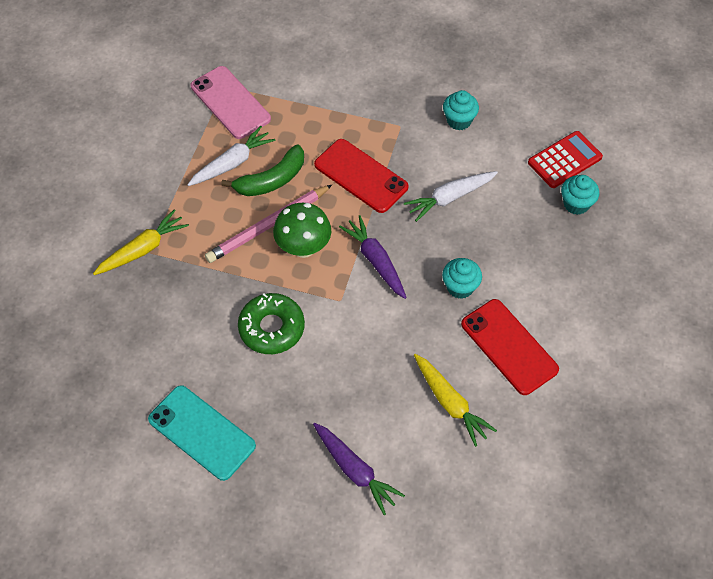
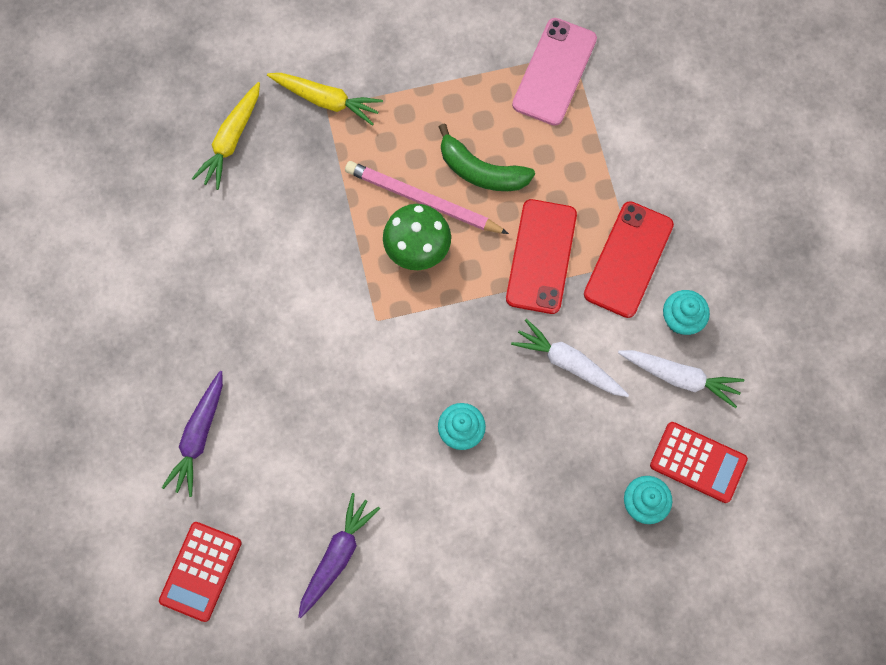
camera: 60 degrees right, 15 degrees up
(202, 432) = (163, 274): turquoise phone -> none
(232, 163) = (478, 120): white carrot -> white carrot (679, 377)
(272, 328) = (307, 272): green donut -> none
(375, 261) = (443, 329): purple carrot -> purple carrot (337, 556)
(450, 402) = (320, 489): yellow carrot -> yellow carrot (231, 140)
(468, 522) = (201, 571): none -> red calculator
(509, 346) = (417, 517): red phone -> red phone (628, 259)

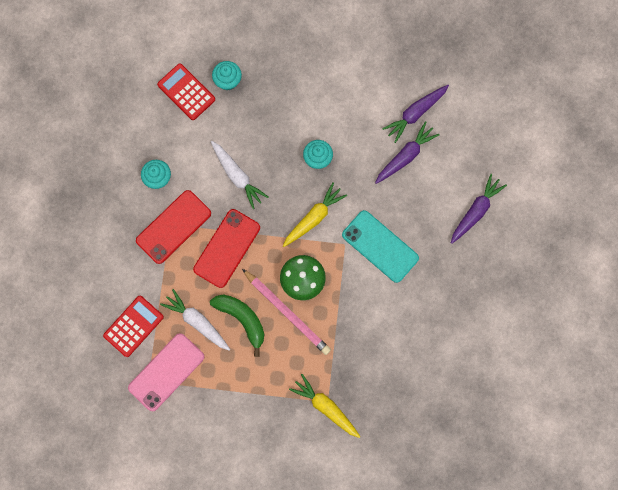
camera: 160 degrees left, 5 degrees up
(201, 571) = (497, 132): red calculator -> red calculator (133, 326)
(231, 140) = (398, 401): yellow carrot -> yellow carrot (313, 217)
(324, 335) = (380, 246): none -> turquoise phone
(331, 482) = (405, 156): none -> purple carrot
(679, 377) = (174, 144): white carrot -> white carrot (197, 322)

